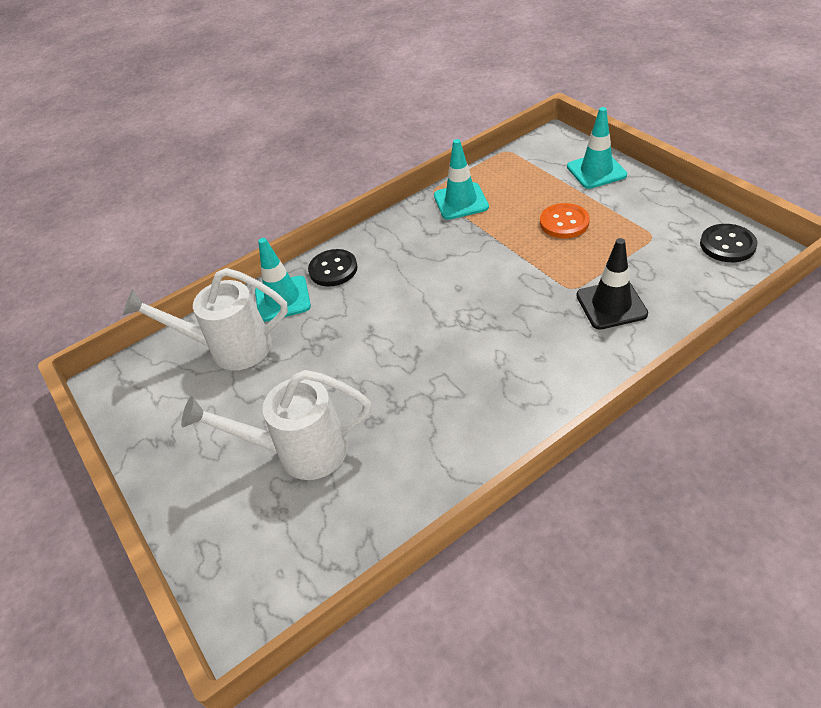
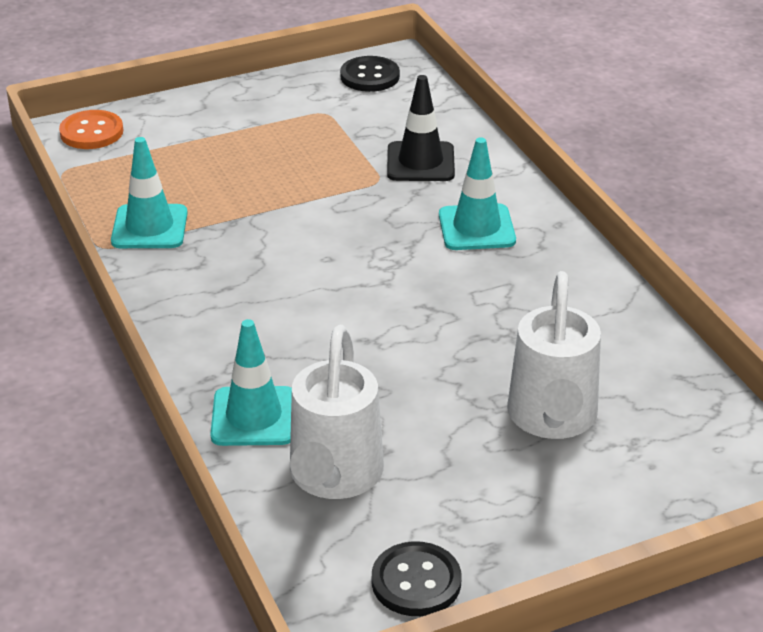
camera: 85 degrees left, 10 degrees down
(333, 269) = (218, 360): black button -> black button (416, 582)
(564, 222) = (258, 160): orange button -> orange button (91, 132)
(596, 171) = (173, 117): turquoise traffic cone -> turquoise traffic cone (476, 228)

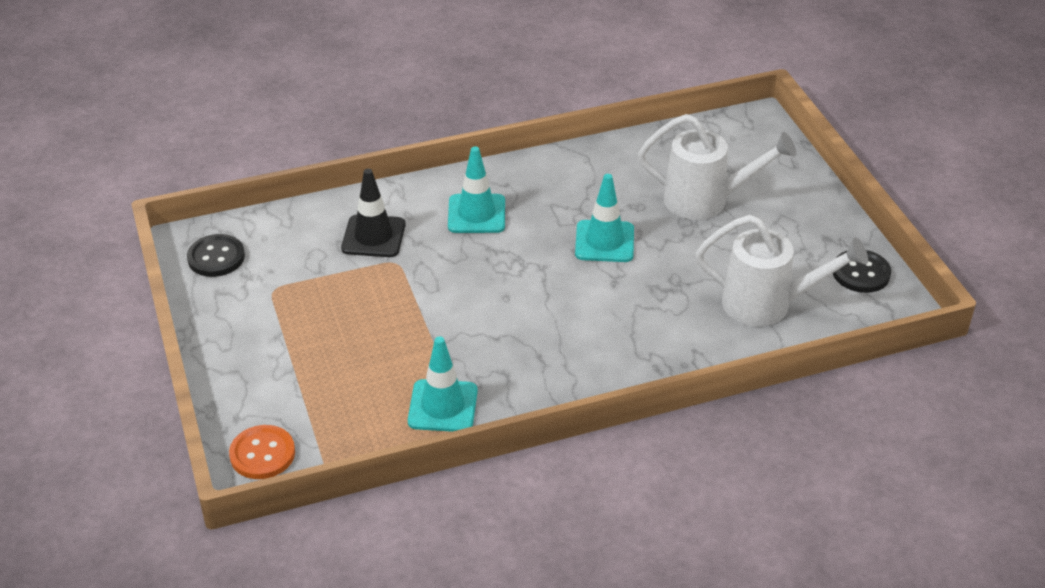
camera: 85 degrees left, 5 degrees up
(254, 417) = (703, 343): turquoise traffic cone -> turquoise traffic cone (604, 242)

